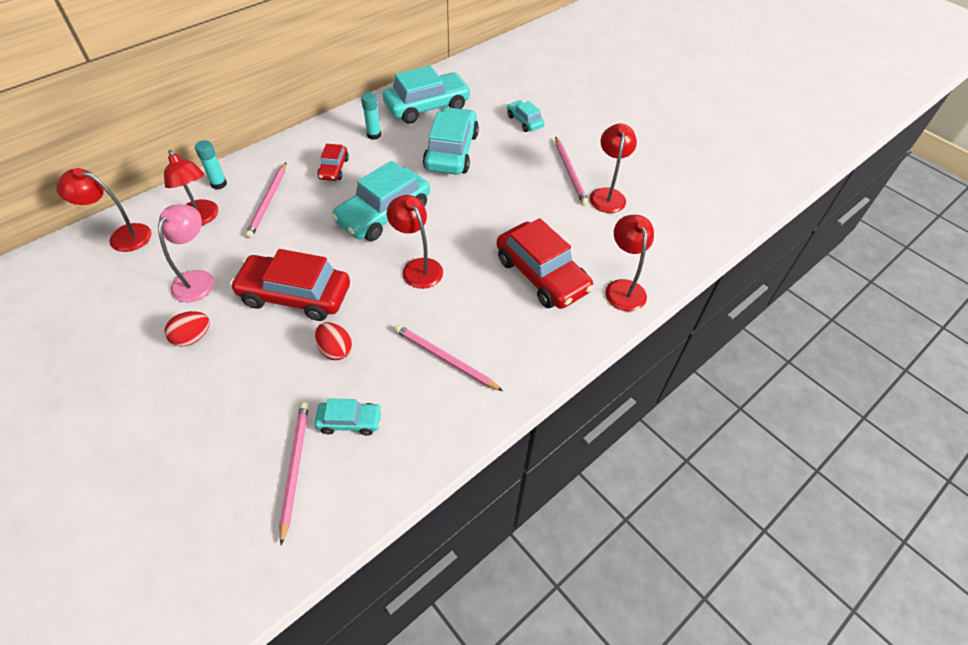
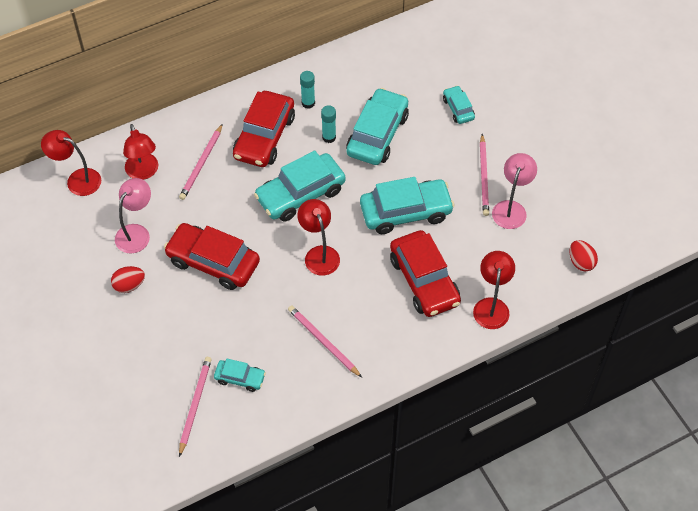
camera: 15 degrees right, 5 degrees up
(219, 184) = (161, 137): turquoise glue stick -> turquoise glue stick (329, 137)
(334, 169) = (264, 137): red car -> red car, size x1.96
(335, 350) = (238, 317): red egg -> red egg (581, 262)
(427, 106) = (366, 75): turquoise car -> turquoise car (405, 212)
(607, 195) = (511, 208): red lamp -> pink lamp

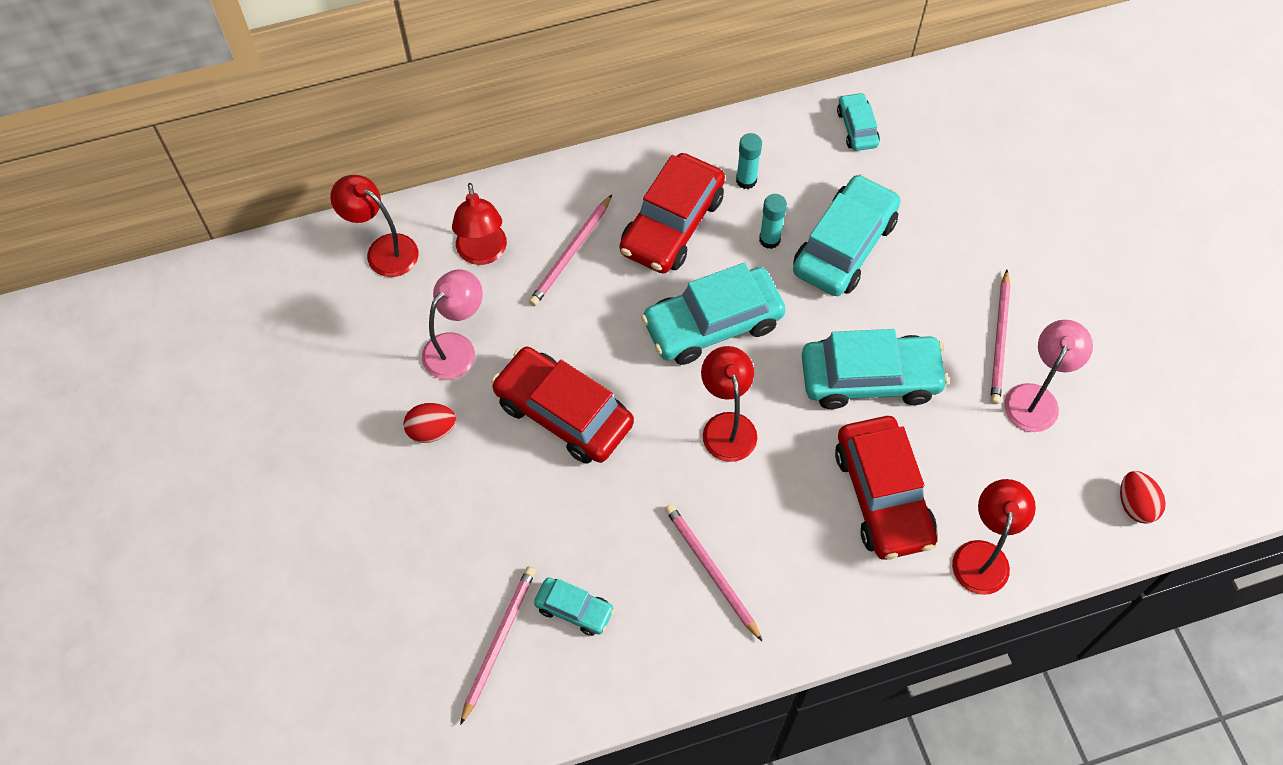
camera: 10 degrees right, 5 degrees up
(458, 109) = (975, 223): turquoise car -> turquoise car (857, 128)

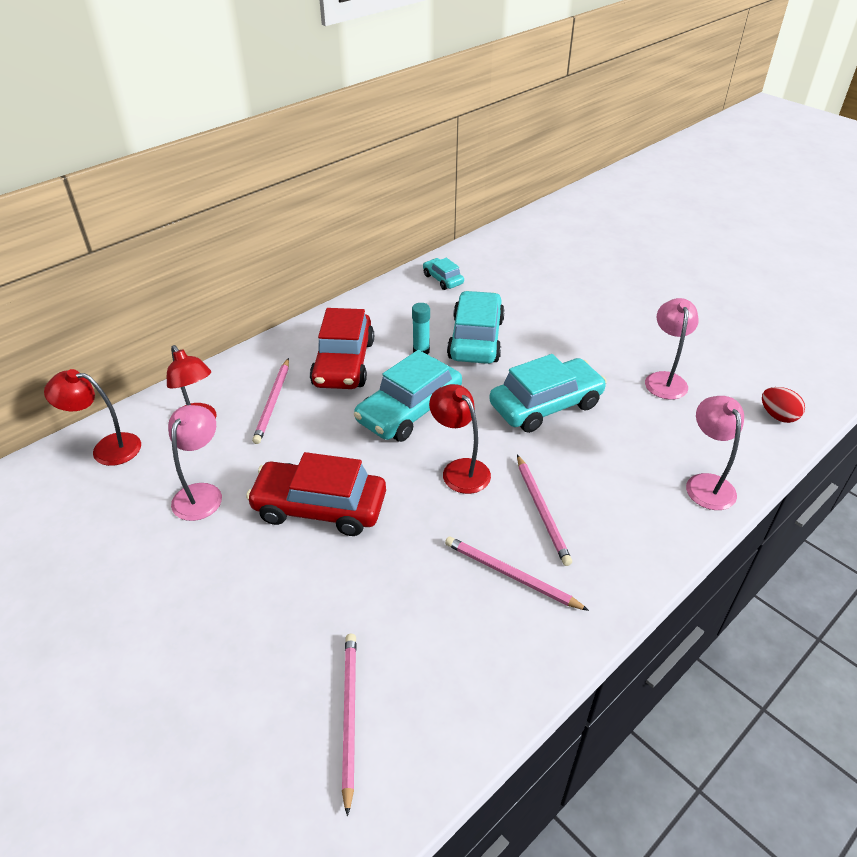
camera: 25 degrees left, 20 degrees down
(432, 430) = (204, 562): red egg -> none
(574, 609) = (408, 655): turquoise car -> none
(746, 180) = (384, 325): turquoise glue stick -> none
(883, 495) = (607, 472): red car -> none
(983, 555) = (706, 483): red lamp -> pink lamp
(999, 340) = (616, 356): pink pencil -> pink pencil (542, 511)

